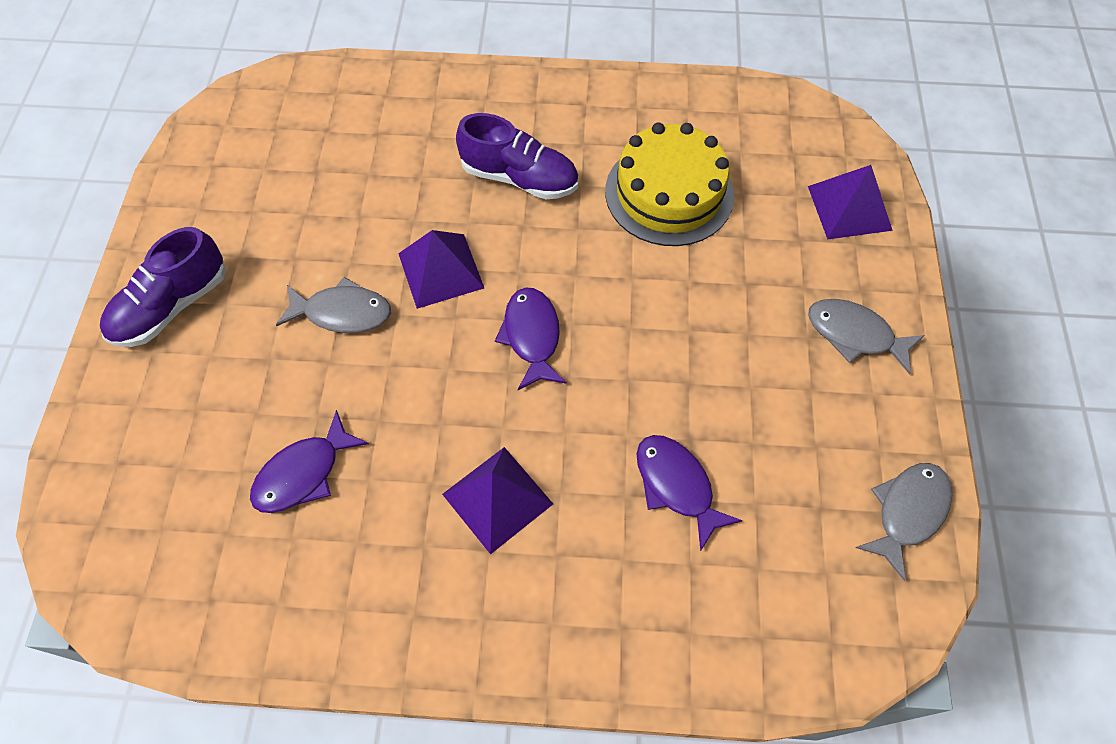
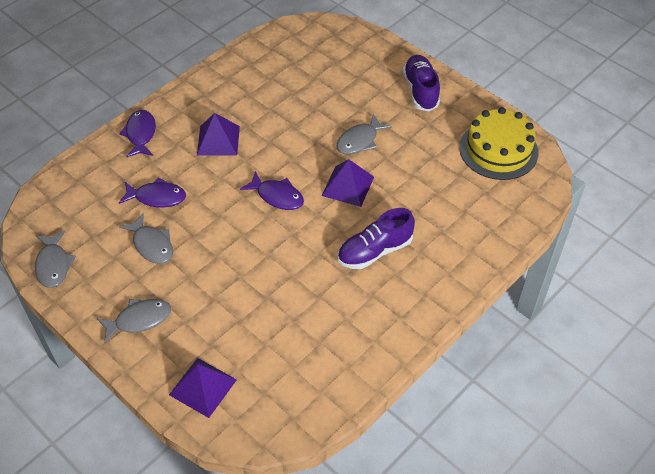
camera: 130 degrees right, 10 degrees down
(303, 473) = (294, 93): purple fish -> purple fish (140, 134)
(669, 193) = (299, 309): yellow cake -> yellow cake (498, 150)
(752, 418) = (151, 245): none -> grey fish

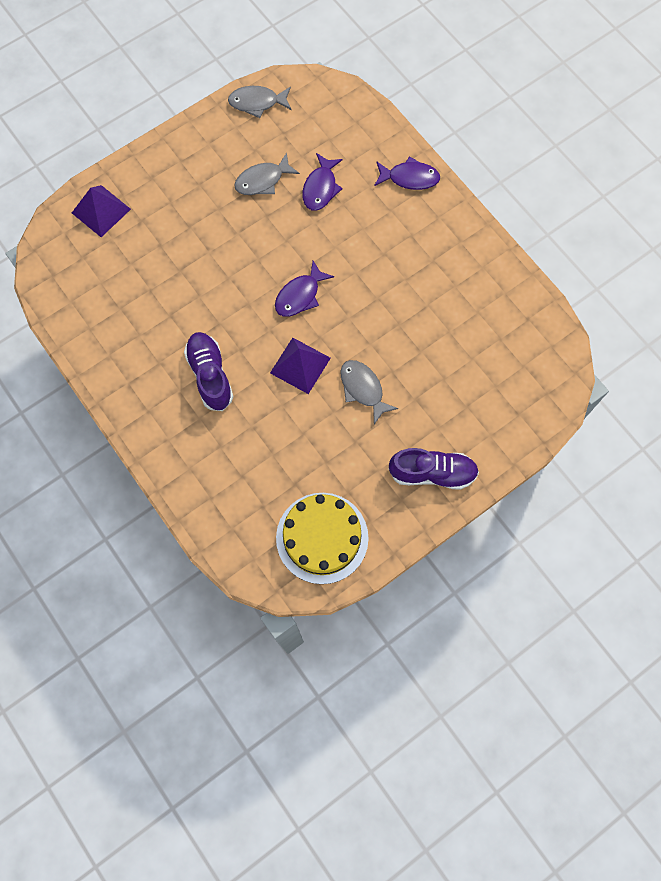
camera: 100 degrees right, 20 degrees up
(139, 320) = (181, 167): grey fish -> none
(218, 140) = (388, 249): purple pyramid -> none

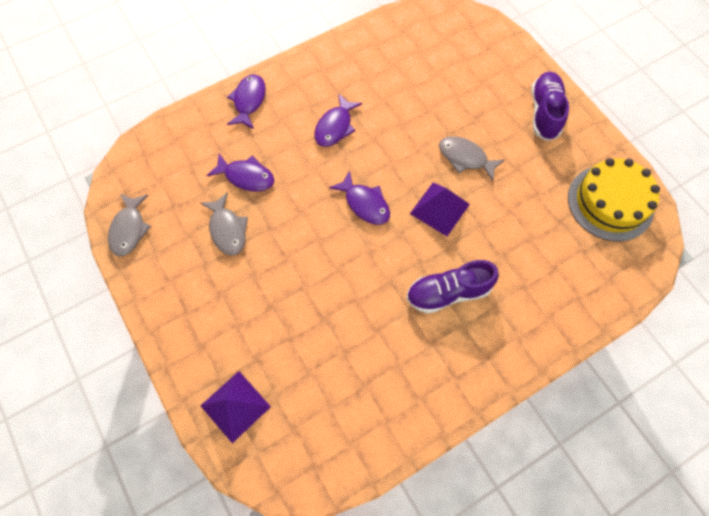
camera: 85 degrees left, 5 degrees down
(363, 389) = (465, 158): grey fish -> grey fish turned 60 degrees clockwise
(387, 261) = (335, 127): none -> purple fish

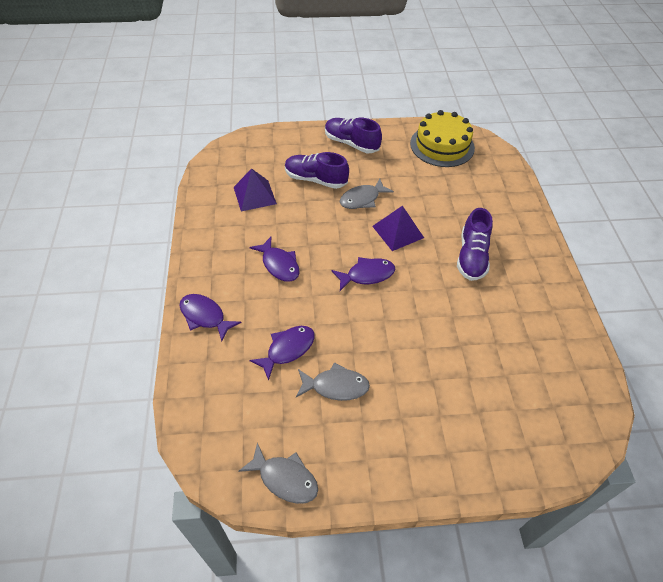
camera: 65 degrees left, 15 degrees down
(235, 406) = (518, 445): purple pyramid -> purple pyramid (254, 195)
(465, 105) = (315, 179): none -> purple shoe

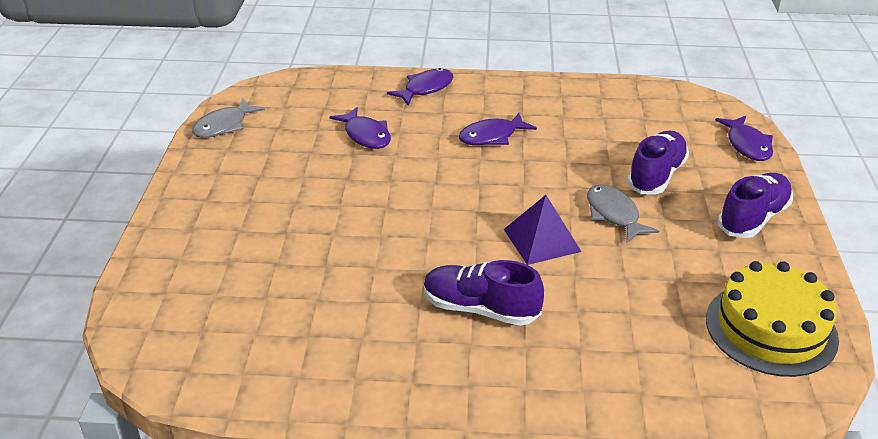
camera: 100 degrees right, 15 degrees down
(254, 195) = (619, 124): purple pyramid -> none
(336, 386) = (307, 162): grey fish -> none
(367, 275) = (462, 201): purple fish -> purple fish (747, 145)

